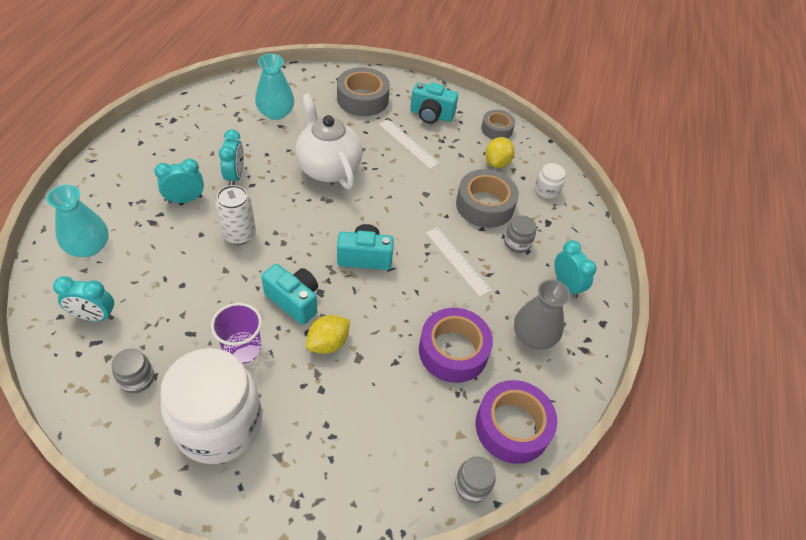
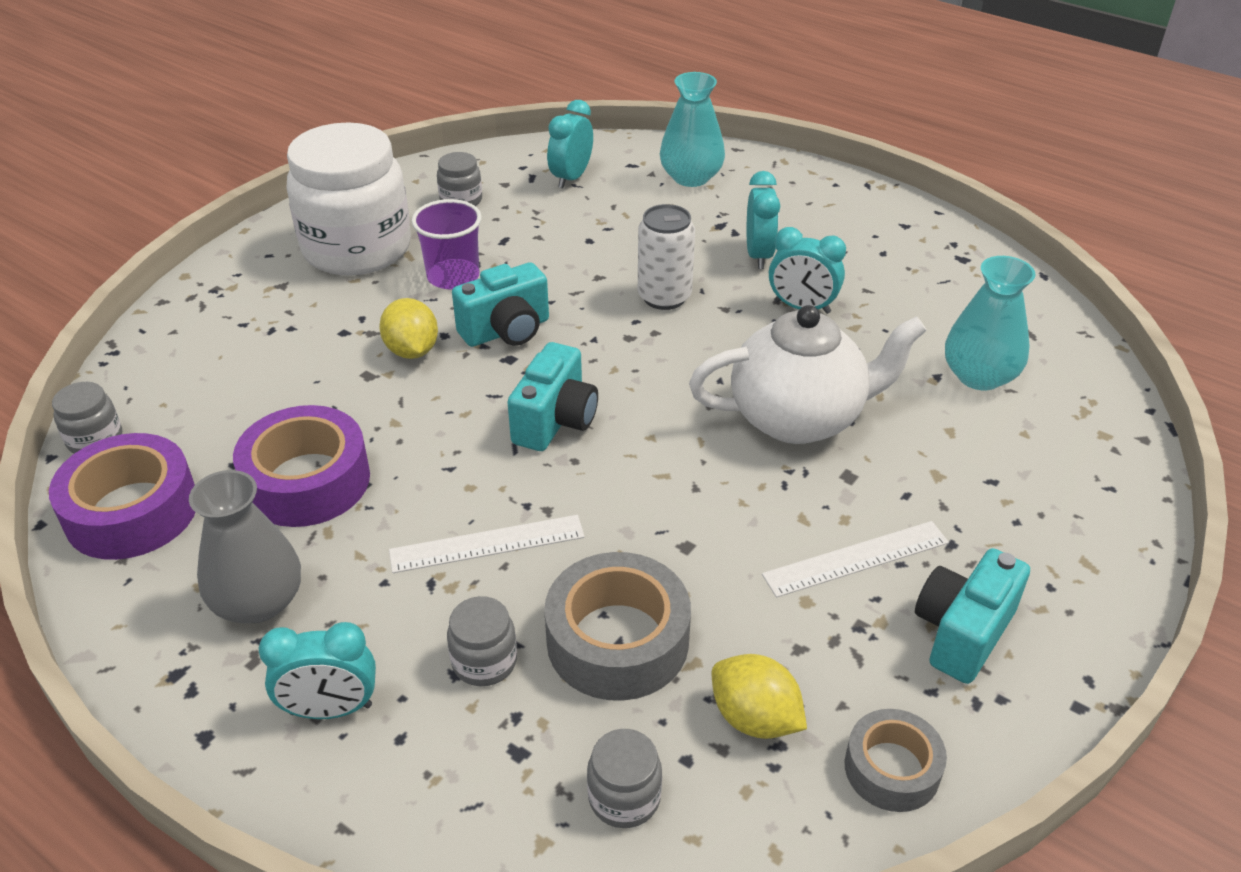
camera: 115 degrees right, 10 degrees down
(363, 99) = (1029, 516): grey tape -> none
(546, 190) = (624, 797): white jar -> grey jar

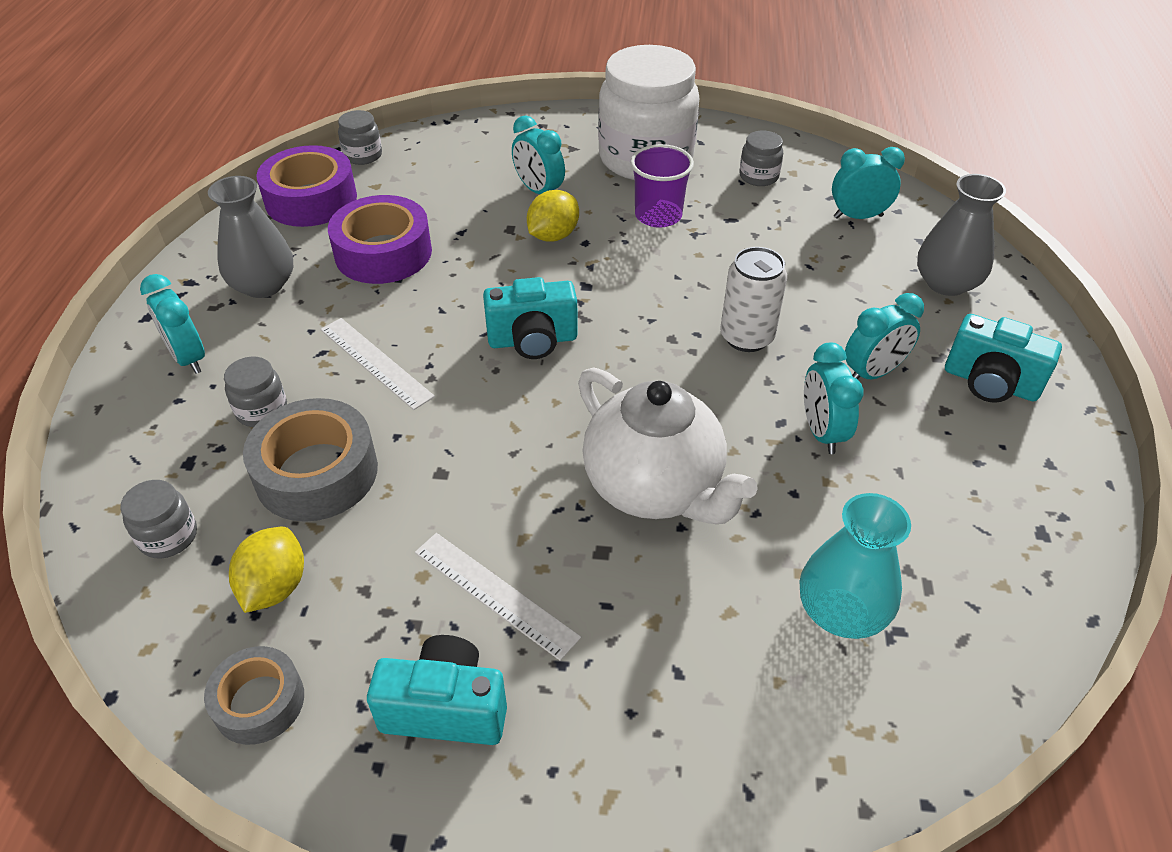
camera: 60 degrees right, 5 degrees up
(328, 333) = (539, 191): none -> turquoise clock
(506, 331) = (618, 270): turquoise camera -> turquoise camera (990, 383)
(691, 177) = (946, 283): turquoise vase -> grey vase

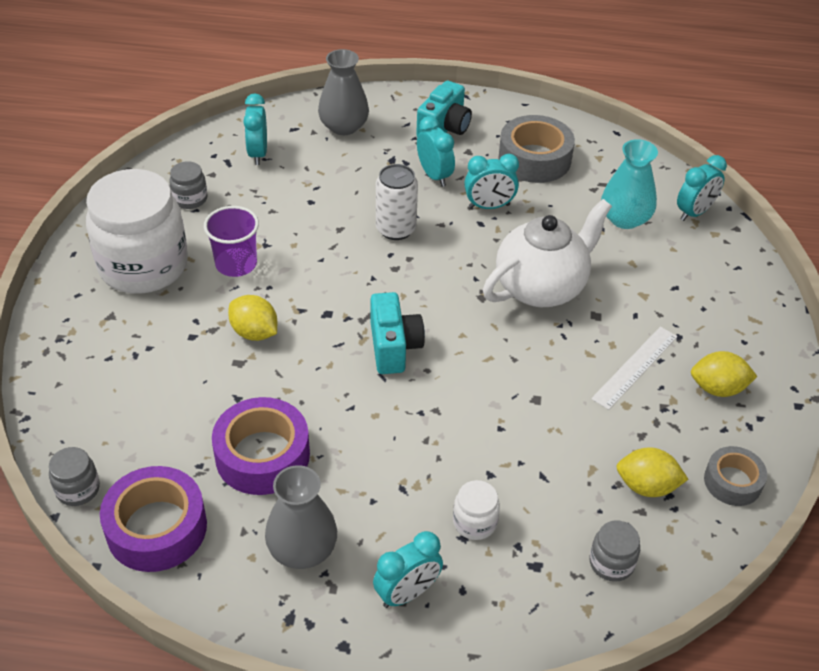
camera: 90 degrees left, 0 degrees up
(262, 410) = (474, 522): grey jar -> white jar
(316, 472) = (540, 475): grey tape -> grey tape (534, 159)
(375, 362) = (417, 448): white ruler -> none
(445, 708) = (717, 388): turquoise camera -> yellow lemon
(539, 191) = (181, 341): turquoise clock -> turquoise clock (694, 212)

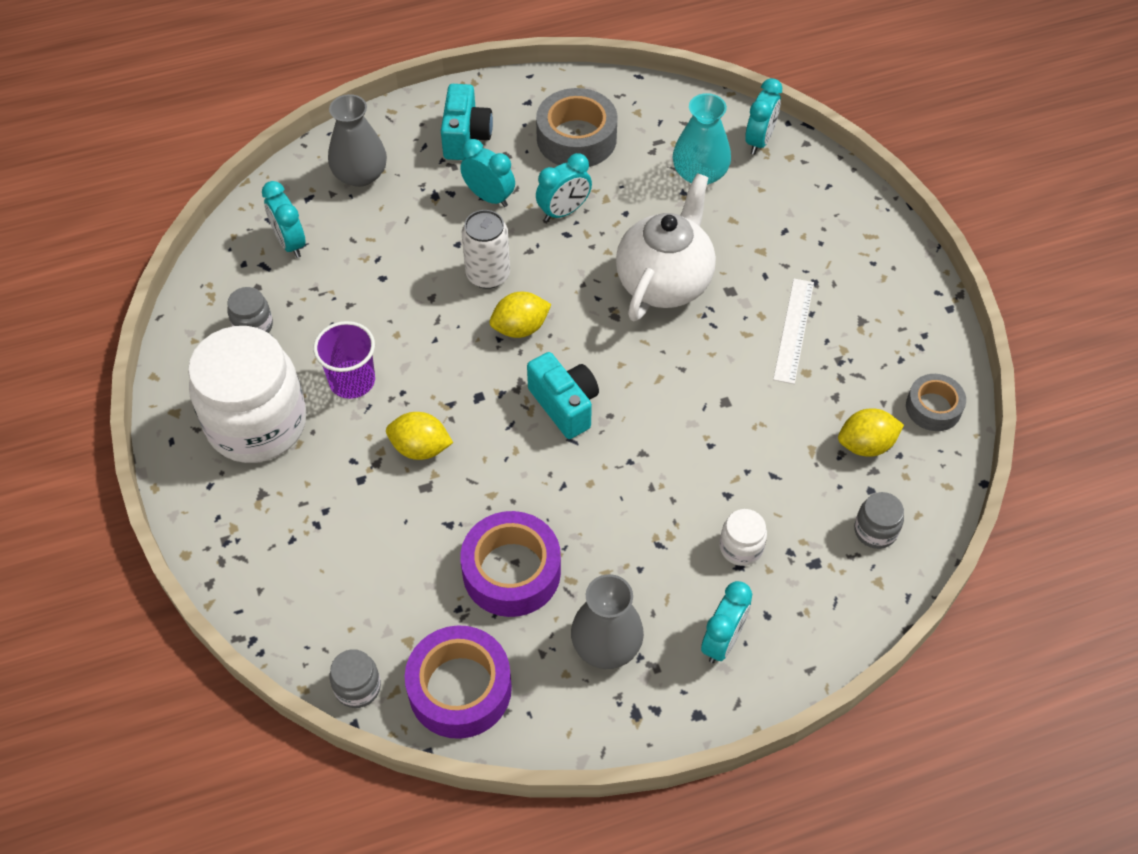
camera: 25 degrees left, 10 degrees up
(717, 388) = (875, 321): yellow lemon -> yellow lemon (520, 328)

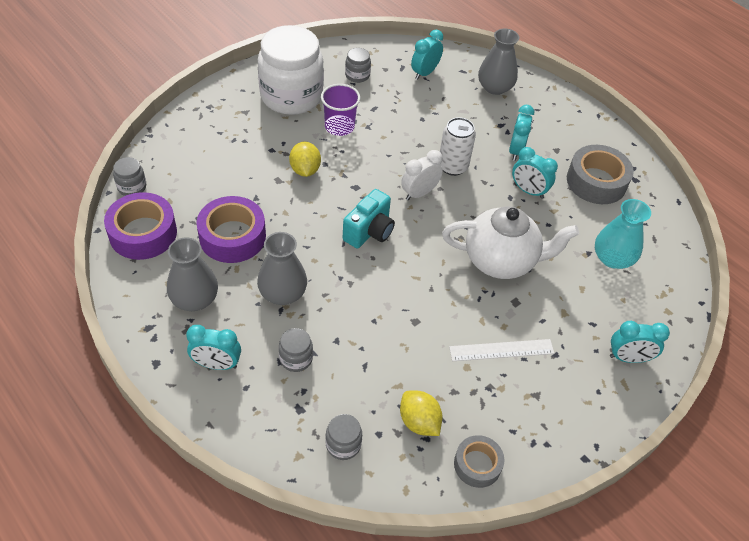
camera: 65 degrees right, 5 degrees down
(466, 137) = (558, 126): turquoise camera -> none
(520, 328) = (419, 193): yellow lemon -> white clock
(632, 535) = (283, 293): none -> grey vase
(741, 547) = (296, 358): white jar -> grey jar
(759, 140) = (670, 288): turquoise clock -> turquoise clock (628, 358)

